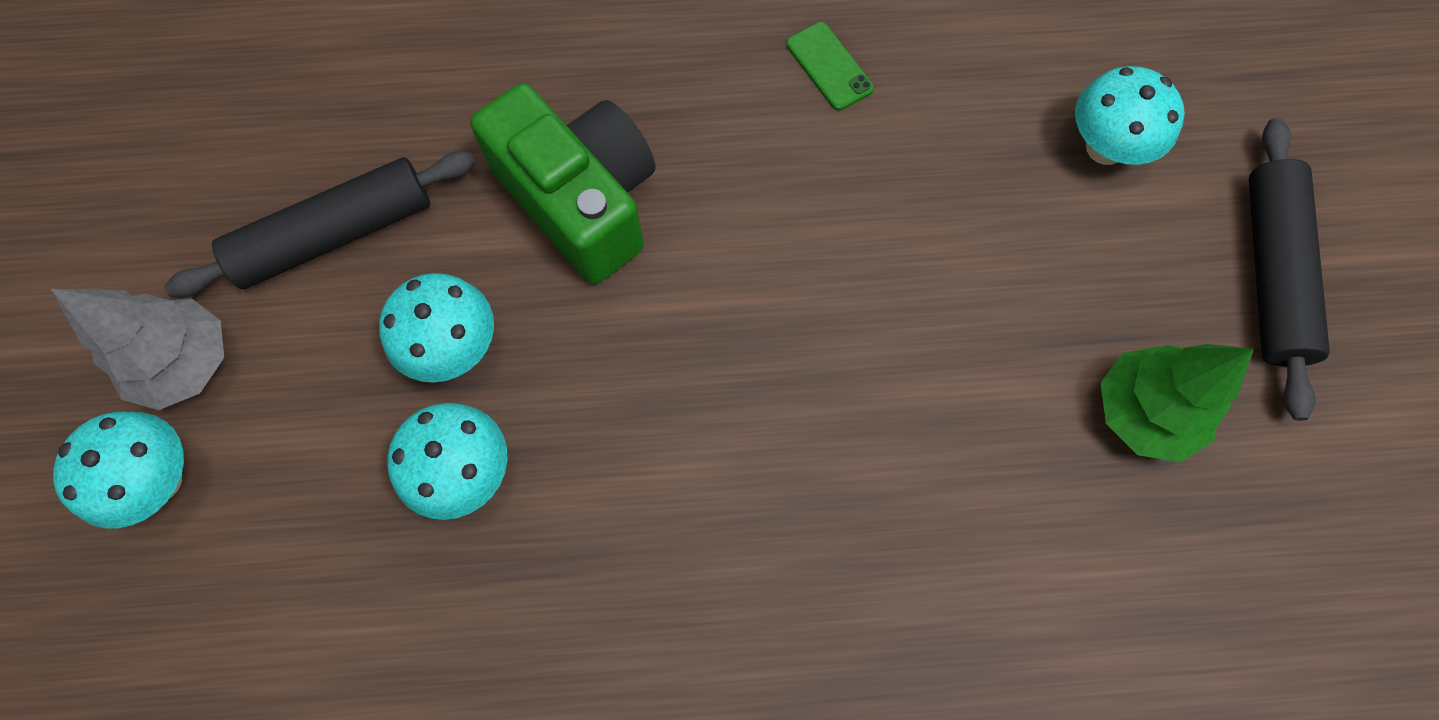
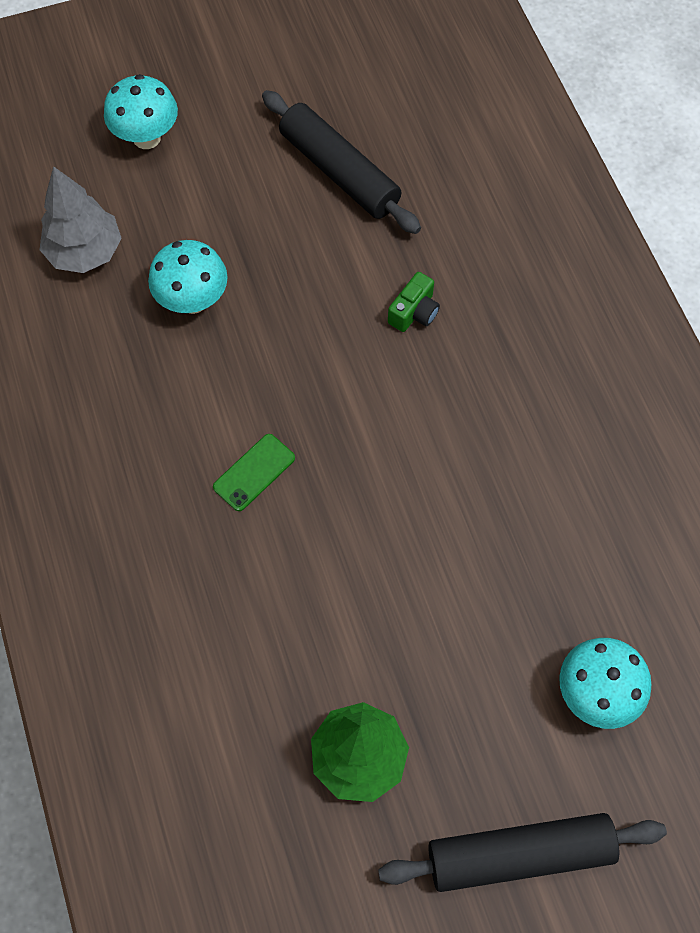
camera: 75 degrees right, 5 degrees down
(185, 363) = (225, 122): grey tree -> grey tree (85, 252)
(454, 347) = (278, 267): turquoise mushroom -> none
(580, 200) = (414, 312): green camera -> green camera, size x0.40
(829, 66) = (594, 456): green phone -> green phone (254, 472)

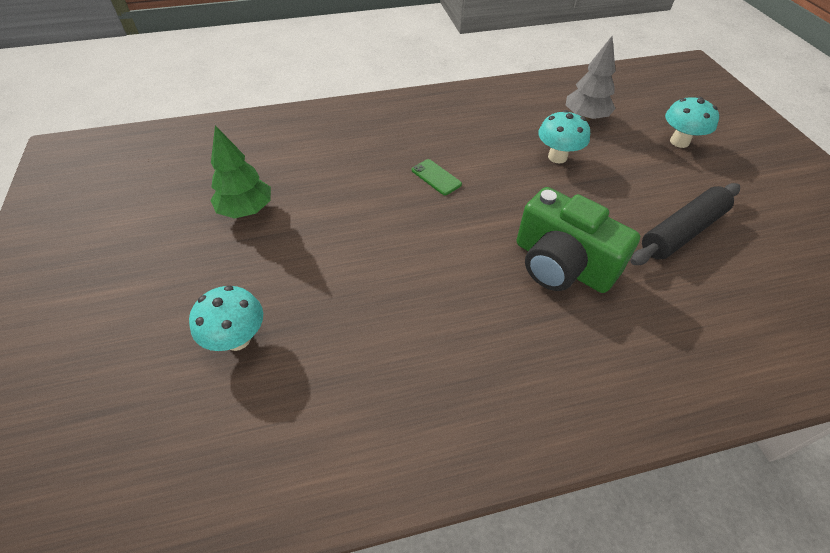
camera: 95 degrees right, 15 degrees down
(414, 312) = (561, 264): green camera -> green camera, size x2.47
(519, 853) = (153, 279): black rolling pin -> none

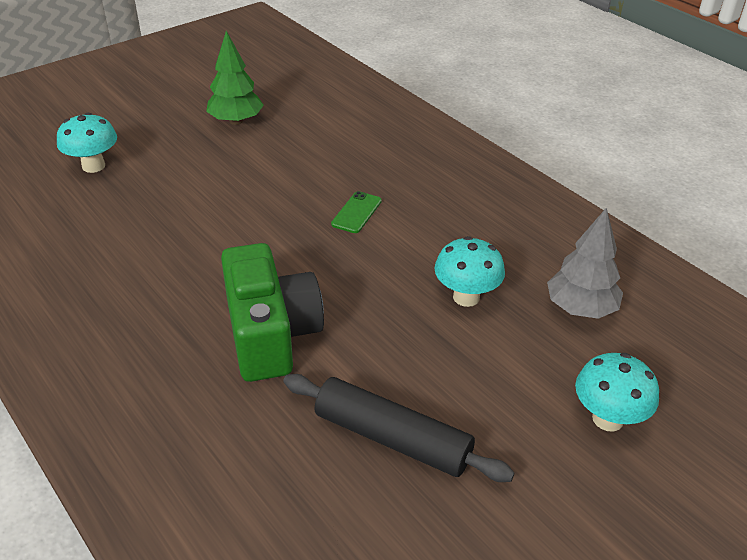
camera: 65 degrees right, 10 degrees down
(561, 264) = (271, 334): green camera -> green camera turned 150 degrees clockwise

